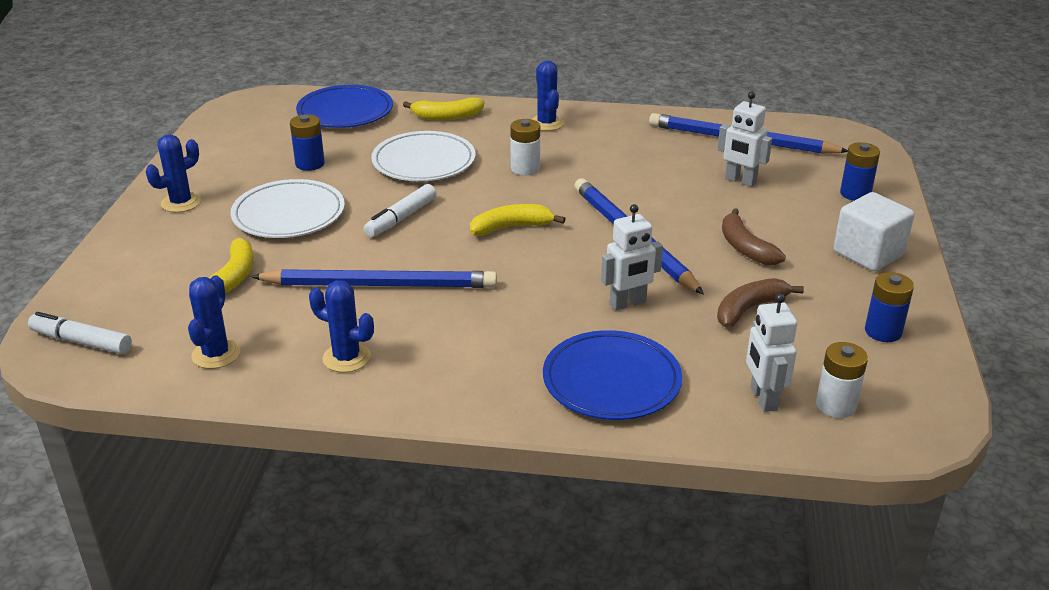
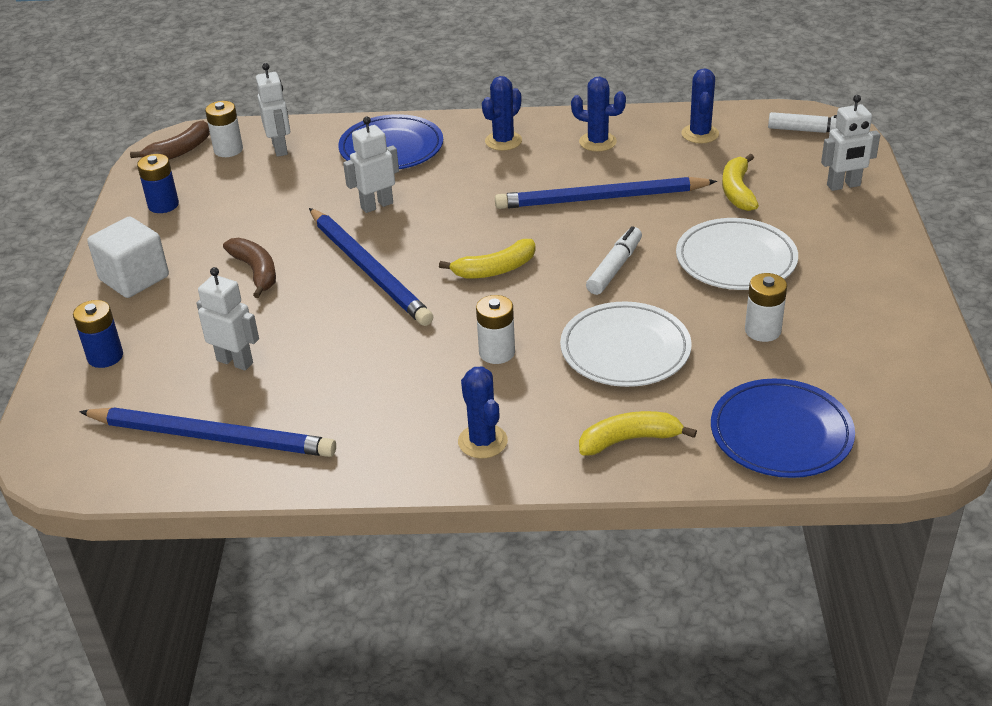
camera: 175 degrees right, 5 degrees up
(121, 271) = (843, 186): none -> white robot
(181, 203) = (862, 261): blue cactus -> blue cactus (503, 141)
(310, 164) = (762, 330): blue battery -> white battery
(749, 309) = (270, 212): brown banana -> brown banana (179, 151)

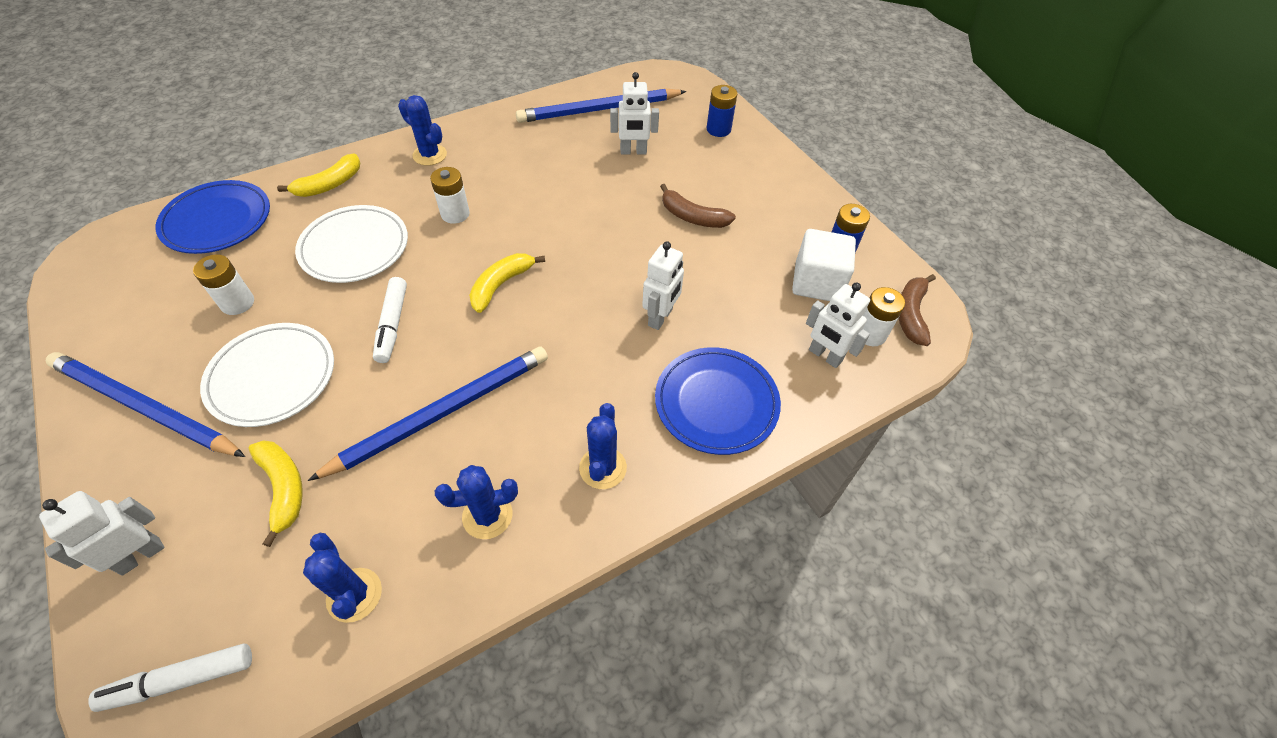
camera: 145 degrees right, 15 degrees up
(134, 278) = (773, 182): white cube -> white cube (817, 282)
(369, 270) = (606, 248): blue pencil -> blue pencil (144, 408)

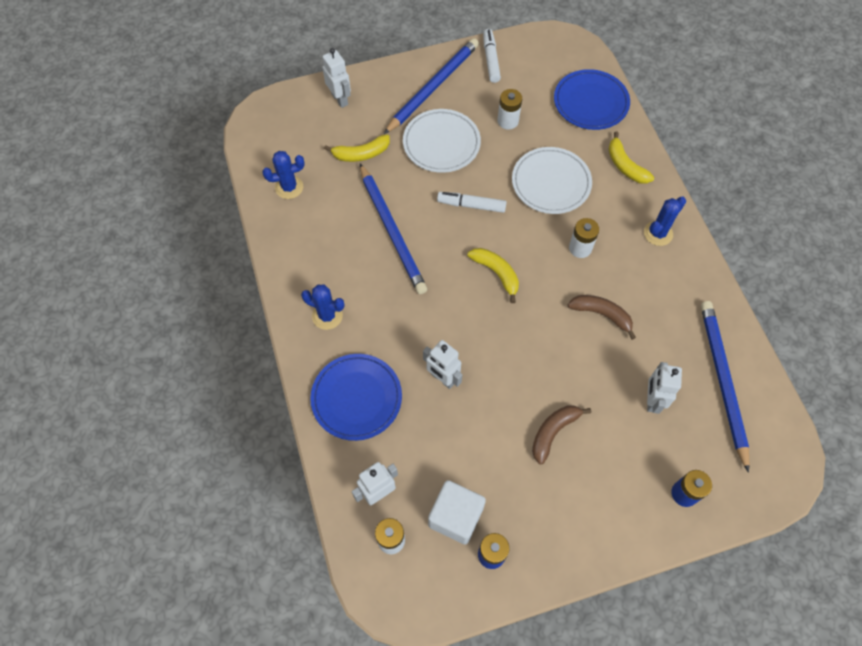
camera: 105 degrees right, 10 degrees up
(180, 680) = (271, 122): white marker -> white marker (491, 59)
(487, 515) = (314, 250): blue cactus -> none
(911, 314) = (404, 587): brown banana -> brown banana (602, 315)

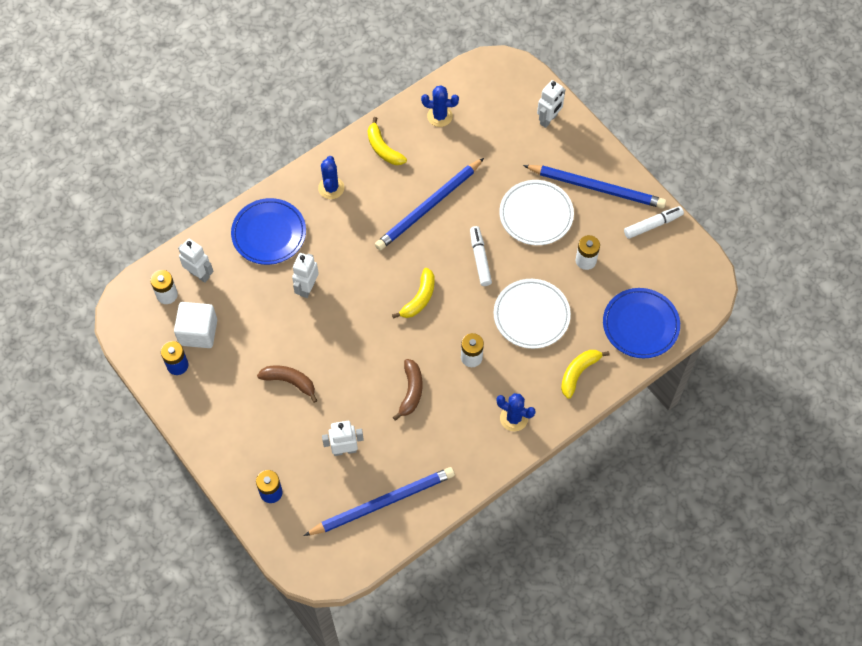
camera: 70 degrees right, 0 degrees up
(289, 187) = (439, 116): blue cactus -> blue cactus turned 45 degrees counterclockwise
(361, 154) = (497, 156): yellow banana -> yellow banana (383, 148)

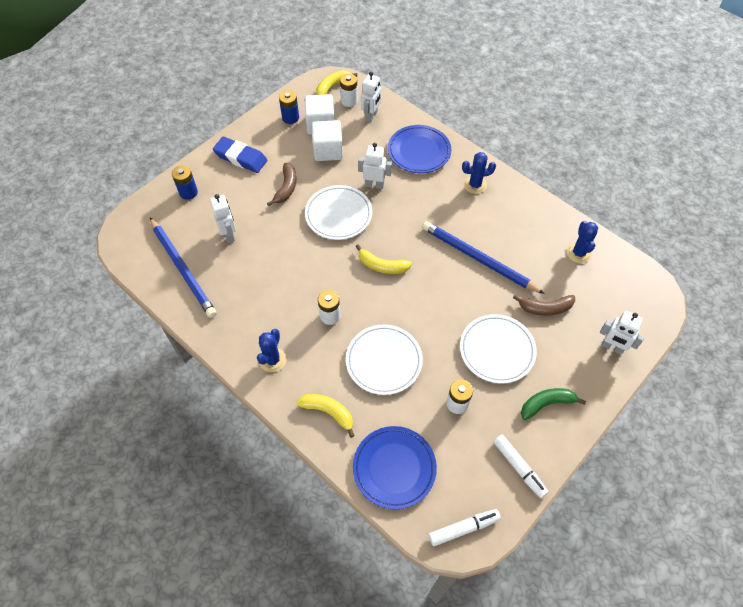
camera: 80 degrees right, 5 degrees down
(230, 429) = (241, 158): none -> blue eraser
(243, 329) = (328, 151): none -> white cube
(341, 331) = (338, 214): none -> white plate
(383, 148) = (528, 215): yellow banana -> yellow banana (332, 87)
(411, 391) = (289, 273): brown banana -> brown banana (545, 308)
(480, 258) = (435, 308): white marker -> white marker (463, 528)
(596, 187) = (546, 404): blue pencil -> green banana

